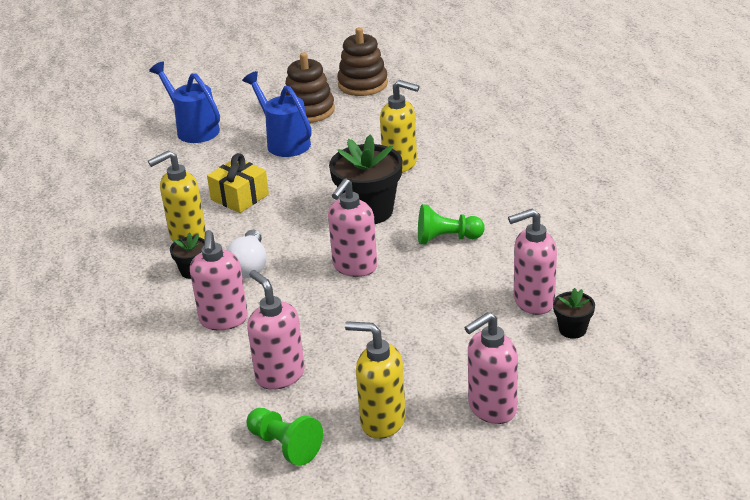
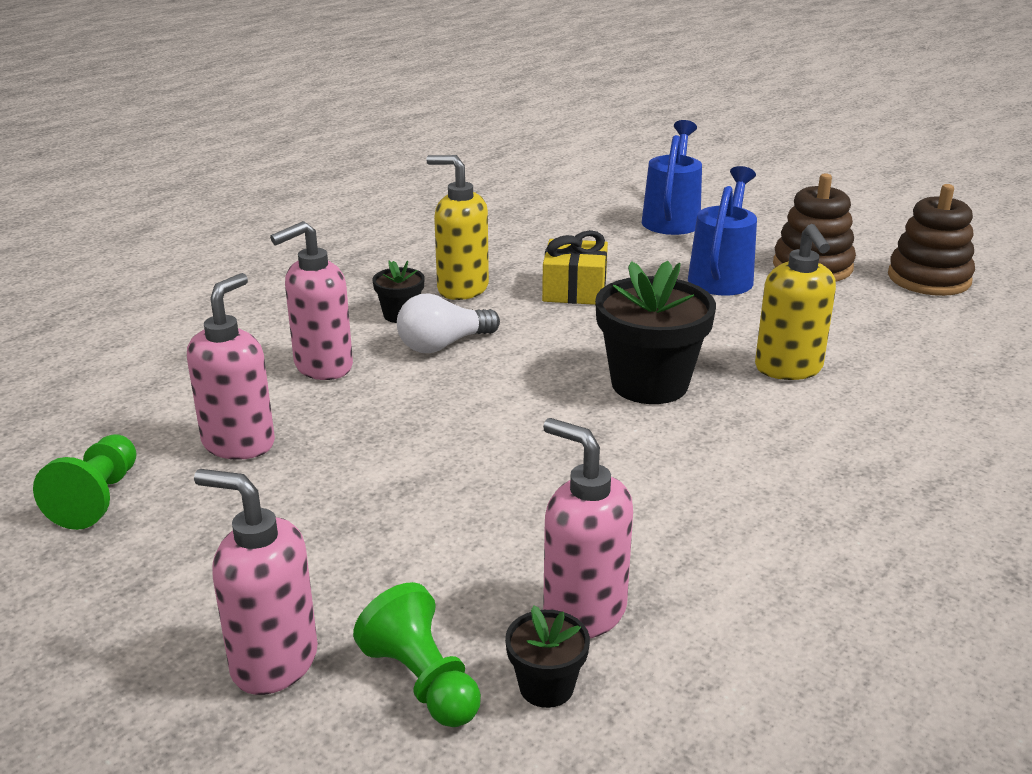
camera: 55 degrees right, 5 degrees down
(354, 267) = (513, 417): pink soap dispenser -> none
(382, 421) = (187, 561): yellow soap dispenser -> none
(446, 239) = (658, 469): green pawn -> green pawn (422, 681)

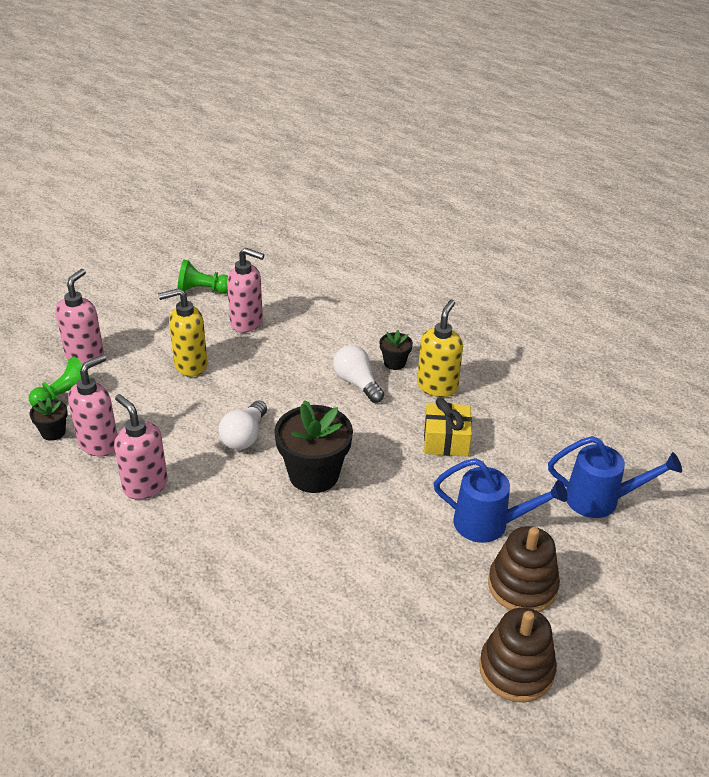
camera: 85 degrees right, 10 degrees up
(322, 367) = (326, 339): pink soap dispenser -> pink soap dispenser (145, 485)
(564, 443) = (244, 436): none -> white light bulb
(788, 369) = (339, 547): yellow soap dispenser -> yellow soap dispenser (190, 365)

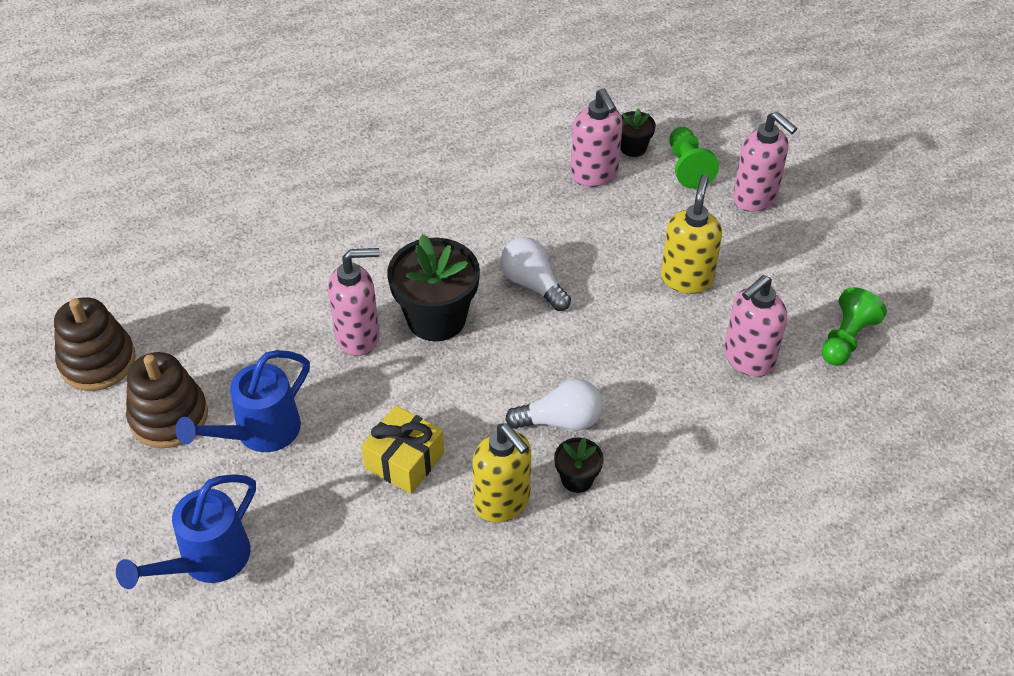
camera: 120 degrees right, 10 degrees up
(145, 485) = (511, 190): pink soap dispenser -> pink soap dispenser (358, 336)

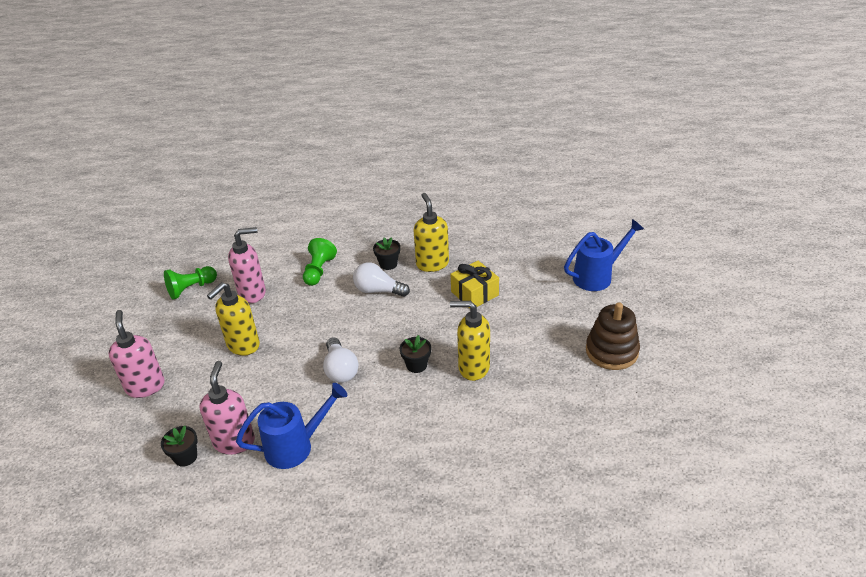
camera: 155 degrees left, 10 degrees down
(97, 361) = (661, 400): brown stacking toy -> none
(260, 432) = (555, 328): blue watering can -> blue watering can (295, 446)
(358, 336) = (473, 367): pink soap dispenser -> yellow soap dispenser
(436, 318) = (416, 365): black flower pot -> black flower pot, size x0.49
(688, 167) = (164, 425): green pawn -> green pawn (319, 271)

